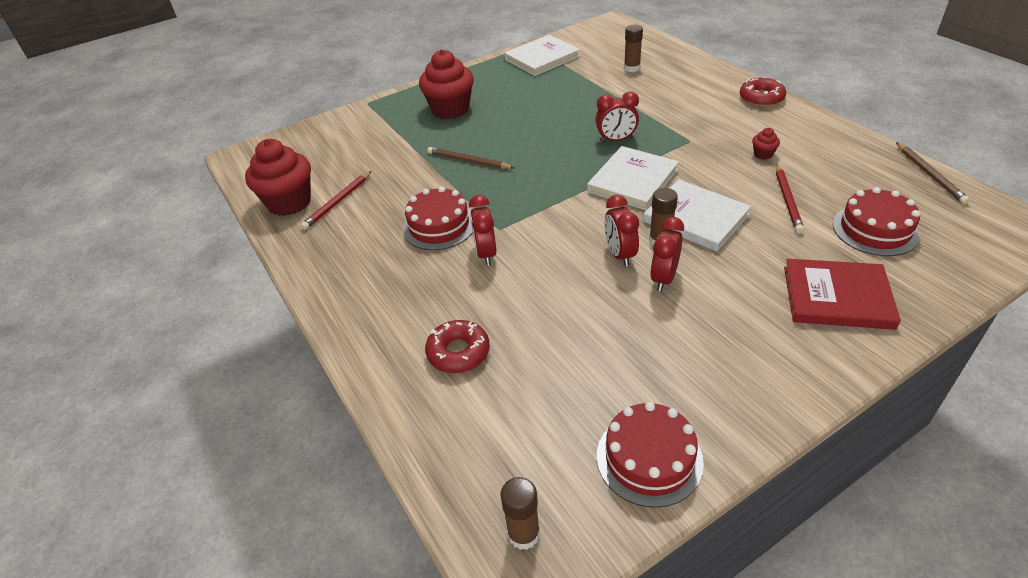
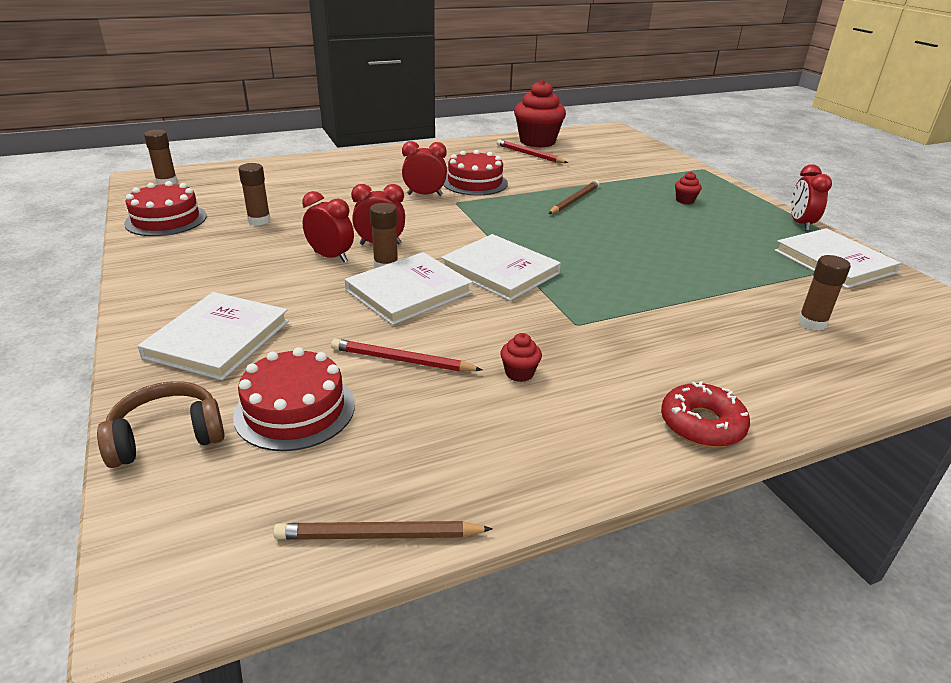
camera: 95 degrees right, 10 degrees down
(450, 109) = (685, 200): red cupcake -> red cupcake, size x0.42
(458, 352) = (323, 178): red donut -> none
(609, 364) = (259, 220): none -> brown glue stick
(616, 140) = (593, 276): red clock -> red clock (800, 224)
(837, 297) = (218, 339): red book -> white book
(949, 274) = (167, 437): none -> brown headphones

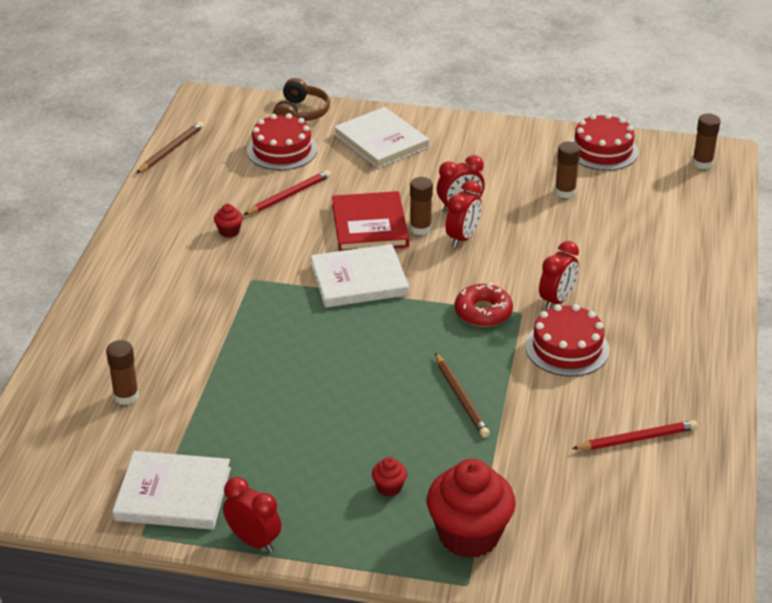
camera: 125 degrees right, 5 degrees up
(408, 291) = (369, 225): white book -> red book
(537, 142) = (688, 474): red cupcake -> red cupcake (469, 535)
(702, 424) = (113, 273): red donut -> red donut (483, 312)

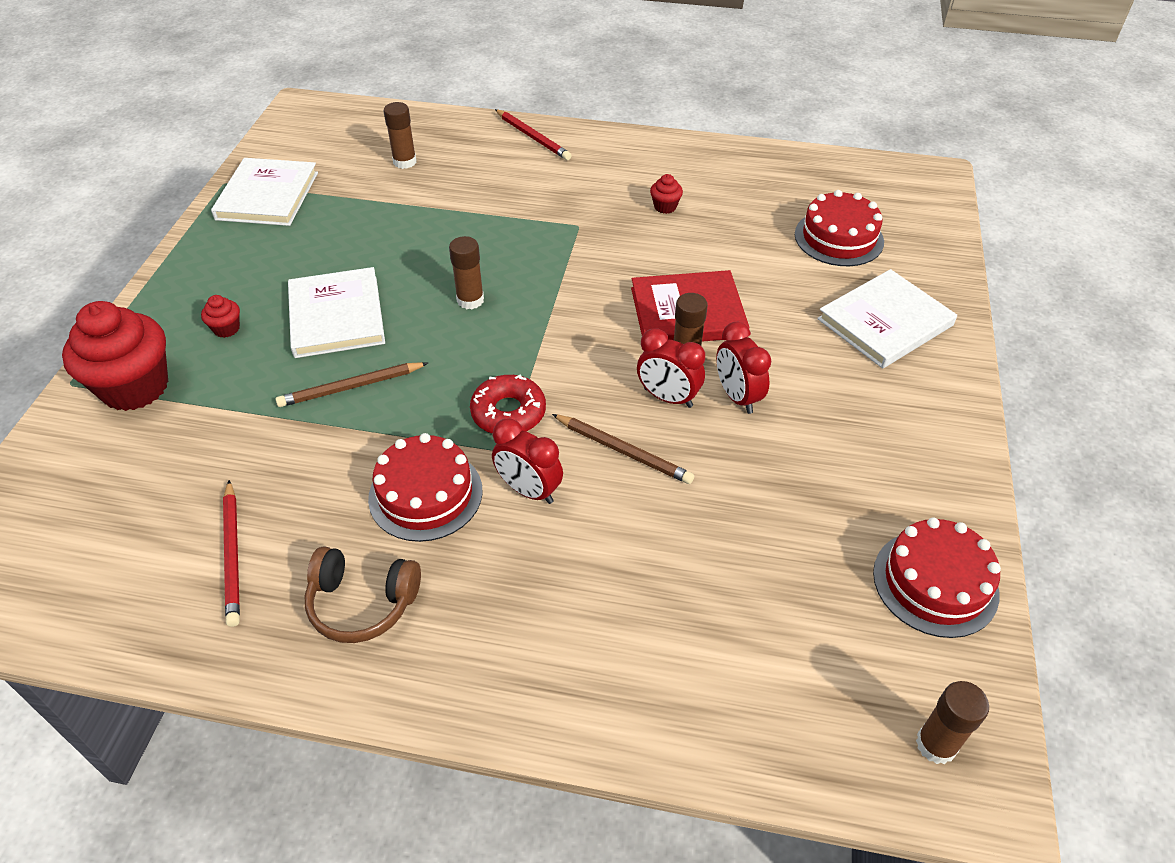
camera: 90 degrees right, 10 degrees up
(171, 150) = (817, 159): brown pencil -> brown pencil (623, 451)
(254, 541) = (191, 243): red clock -> none
(289, 195) = (742, 246): red pencil -> red pencil (532, 137)
(300, 113) = (930, 250): brown headphones -> brown headphones (362, 603)
(359, 279) = (577, 304): white book -> white book (337, 316)
(565, 192) = (798, 520): brown glue stick -> brown glue stick (470, 300)

